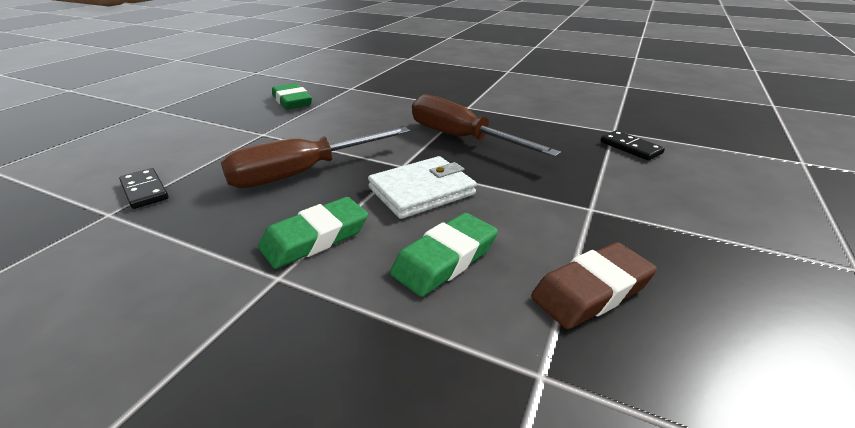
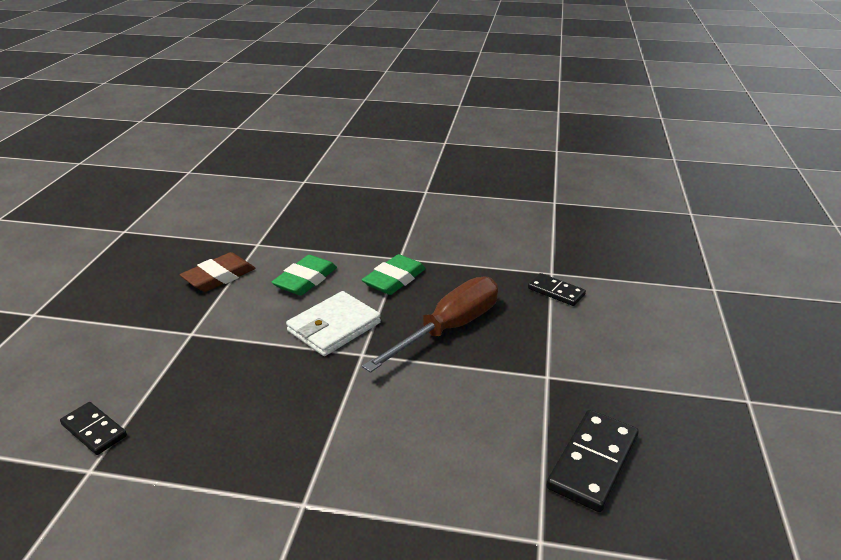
camera: 165 degrees right, 0 degrees up
(292, 101) = (592, 462): green eraser -> black domino
(461, 138) = (306, 410): brown screwdriver -> none

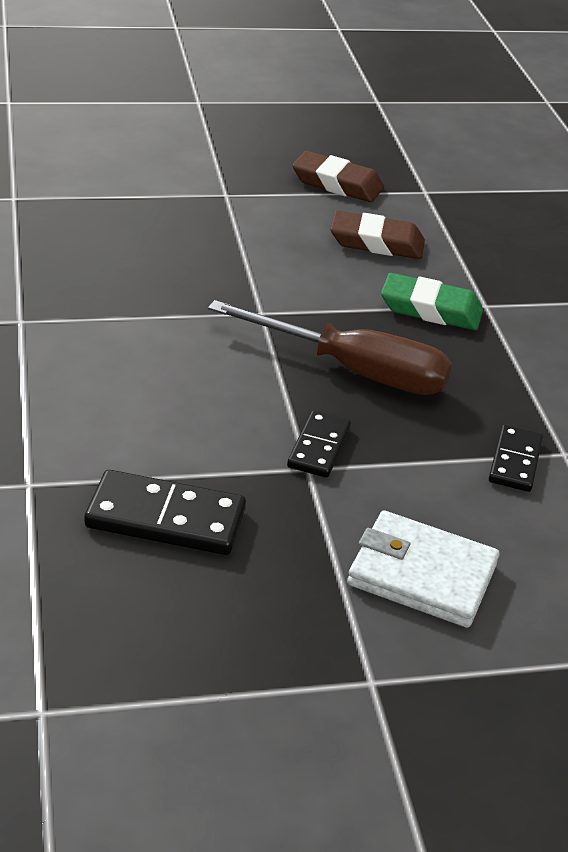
camera: 65 degrees right, 5 degrees up
(94, 430) = (61, 184): black domino -> black domino (319, 447)
(305, 280) = (376, 242): green eraser -> brown eraser
(334, 327) = (298, 282): white wallet -> white wallet (422, 574)

